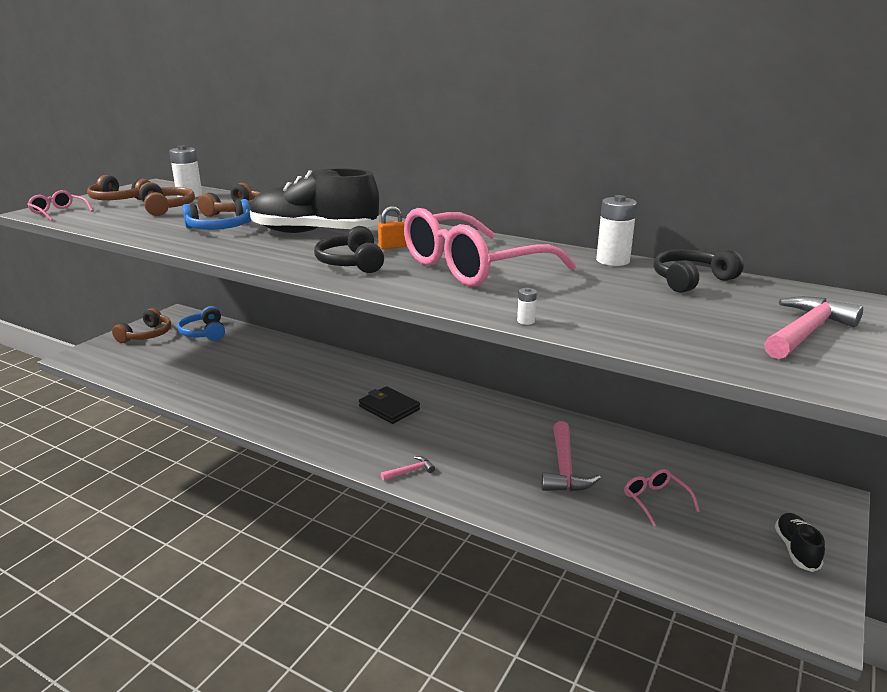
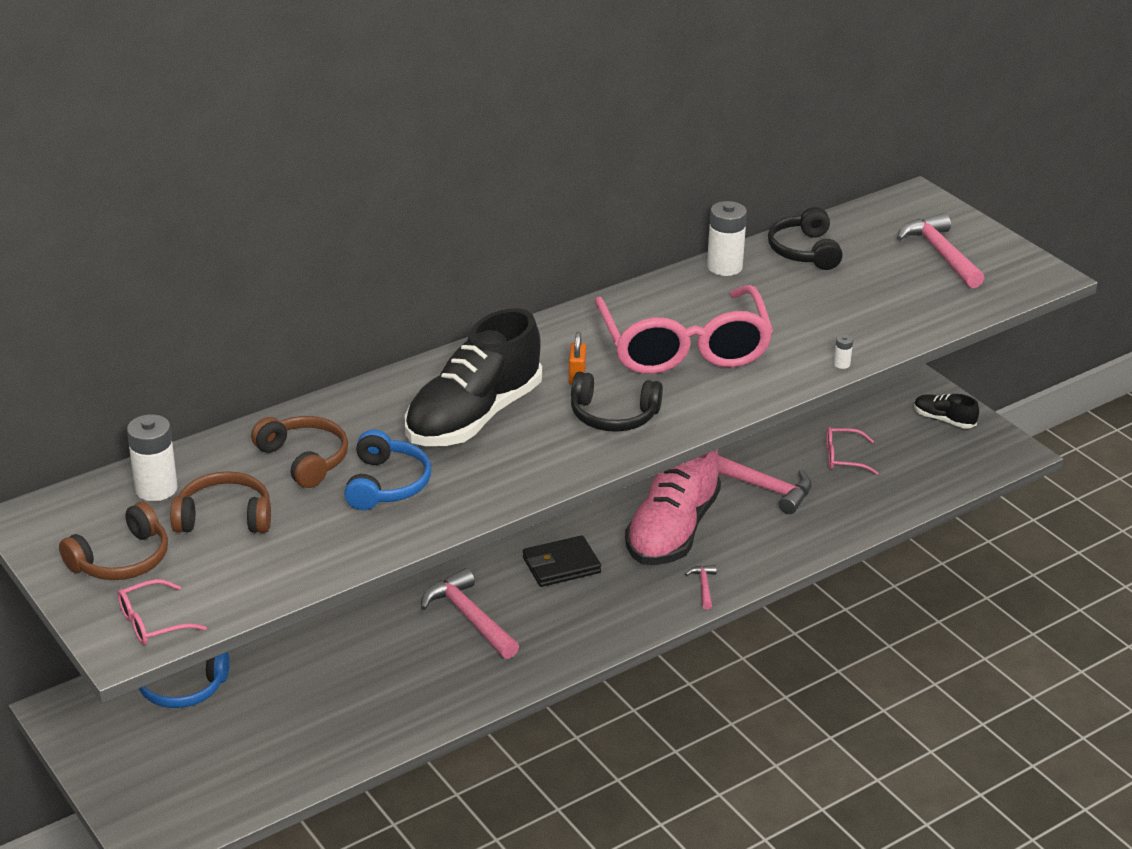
camera: 65 degrees left, 10 degrees up
(147, 335) = (132, 752): brown headphones -> none
(310, 391) = (469, 617): none -> pink hammer
(468, 440) = (672, 530): none -> pink shoe

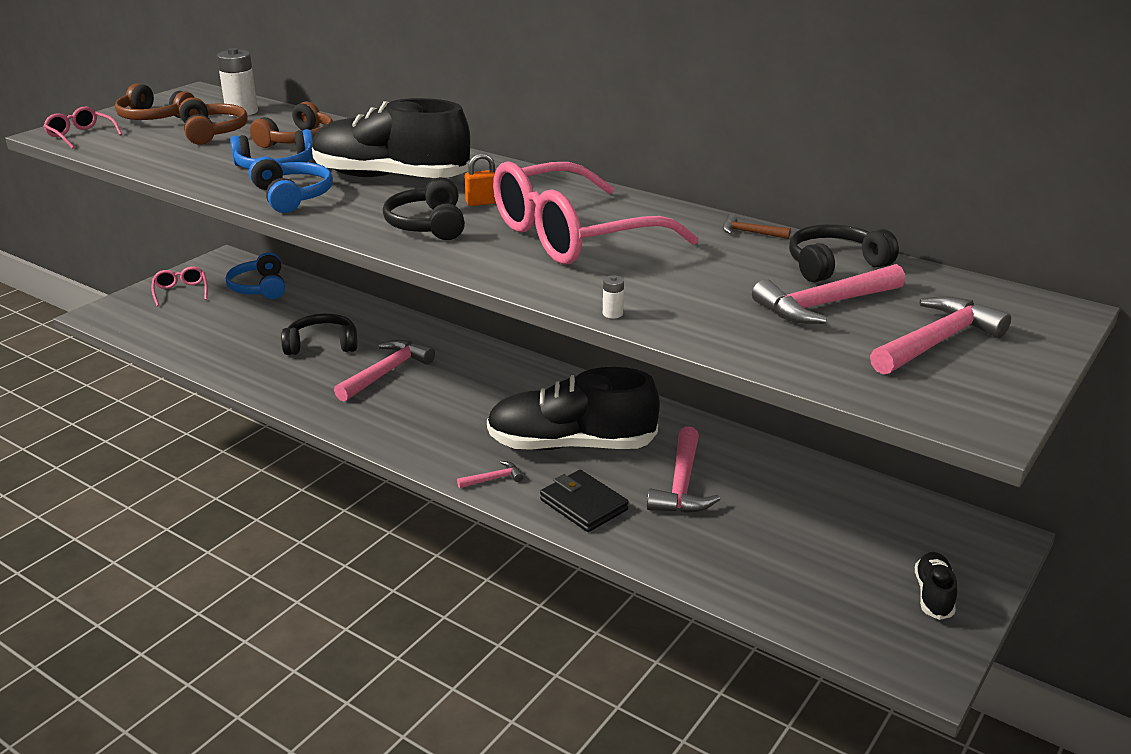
camera: 70 degrees right, 5 degrees down
(375, 655) = (322, 345): none -> black headphones
(487, 483) = (292, 196): none -> blue headphones
(561, 565) = (480, 399): black wallet -> black wallet (583, 505)
(672, 530) = (571, 445): pink shoe -> black shoe
(724, 267) = (750, 232): white battery -> brown hammer
(843, 458) = (782, 529): pink glasses -> pink glasses (181, 291)
(868, 276) = (824, 305): none -> pink hammer

